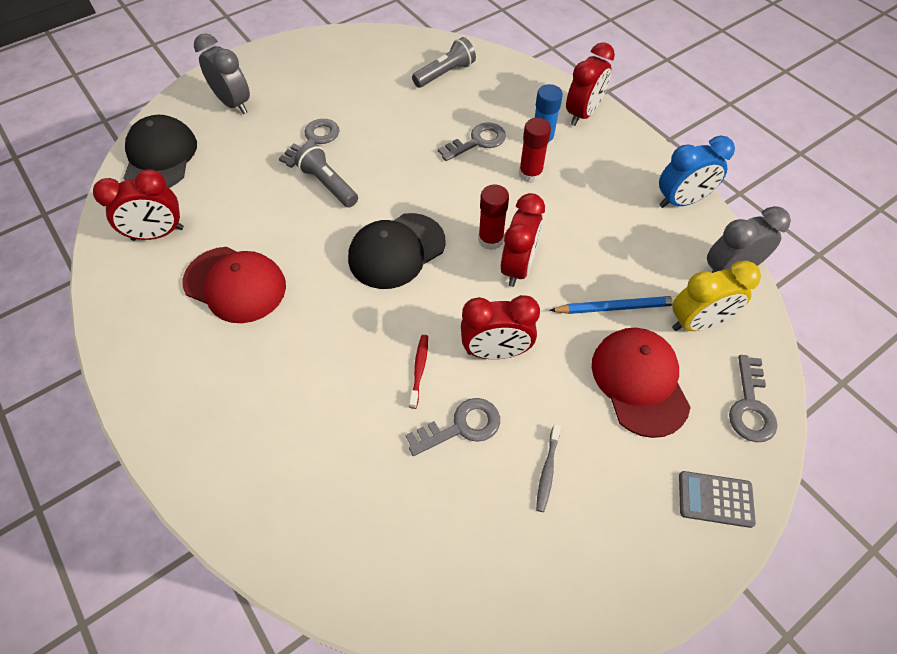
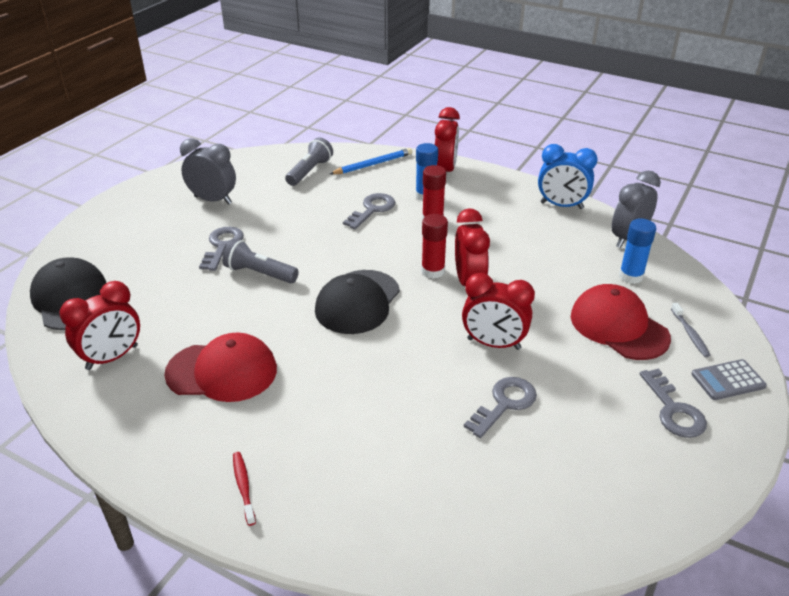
camera: 25 degrees left, 20 degrees down
(234, 104) = (121, 239): grey clock -> grey clock (213, 200)
(419, 370) = (440, 377): red toothbrush -> red toothbrush (243, 487)
(495, 351) = (493, 344): red clock -> red clock turned 45 degrees clockwise
(547, 471) = (595, 408): grey toothbrush -> grey toothbrush (690, 334)
(616, 307) = (565, 285): blue pencil -> blue pencil (373, 164)
(681, 201) = (561, 205): blue clock -> blue clock turned 60 degrees clockwise
(697, 322) = (631, 276): yellow clock -> blue glue stick
(750, 406) = (707, 315): grey key -> grey key (674, 410)

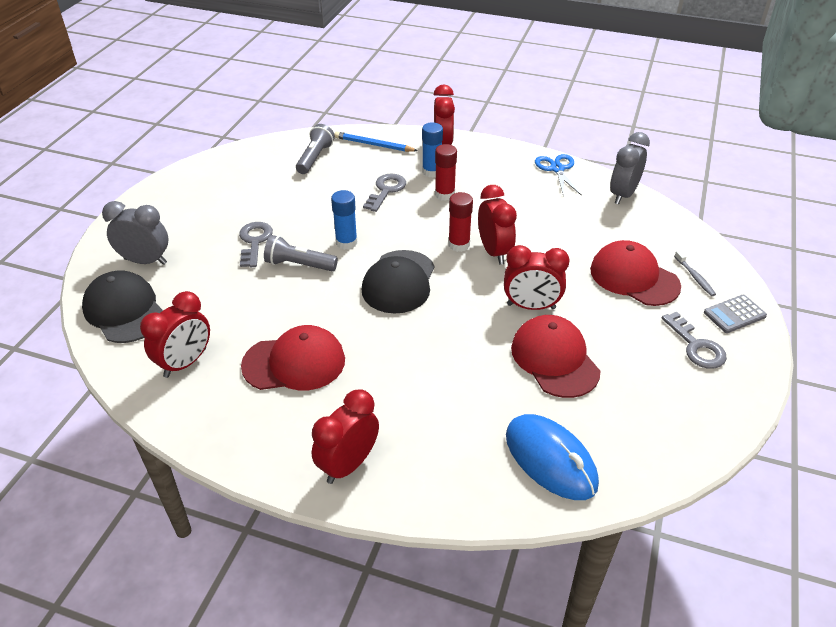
camera: 10 degrees left, 5 degrees up
(213, 200) = (230, 196): grey clock -> grey clock (145, 261)
(243, 487) = (348, 465): red toothbrush -> red clock
(373, 164) = (373, 145): blue pencil -> blue pencil turned 120 degrees counterclockwise
(469, 514) = (550, 459): none -> blue mouse
(504, 403) = (554, 359): grey key -> red cap
(561, 205) = (557, 169): blue clock -> blue scissors
(631, 276) = (633, 230): blue glue stick -> blue glue stick (346, 242)

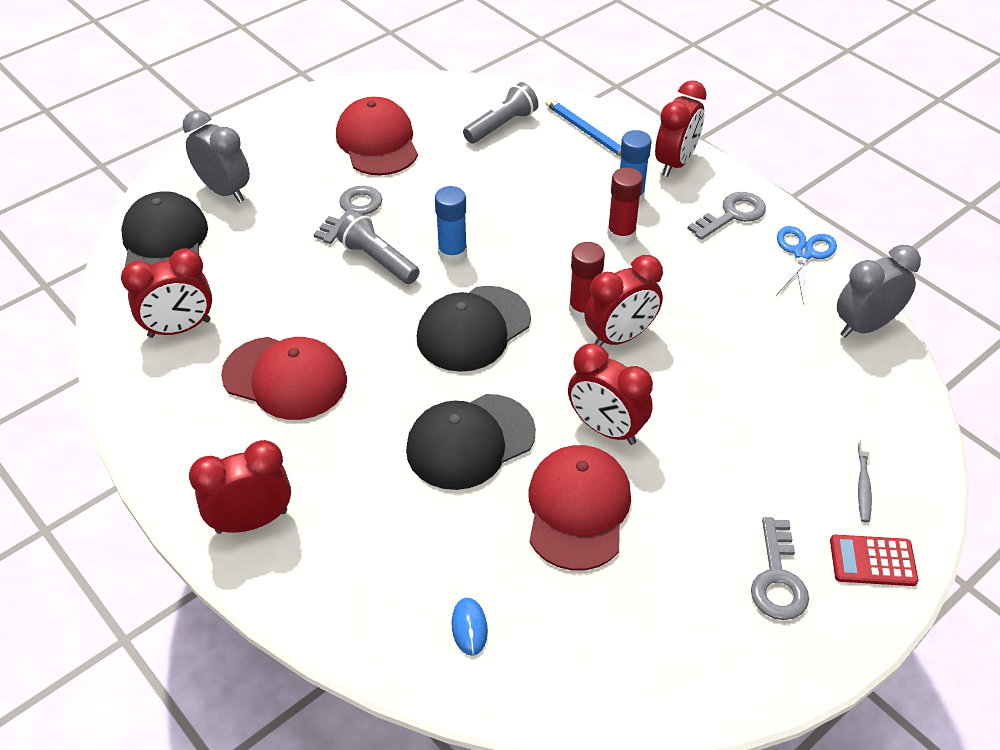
camera: 30 degrees right, 5 degrees up
(386, 190) = (553, 201): grey key -> grey key (732, 215)
(454, 349) = (470, 441): none -> black cap
(494, 252) = (620, 337): red clock -> red clock turned 45 degrees clockwise
(550, 459) = (469, 627): blue mouse -> blue mouse, size x0.42
(634, 277) = (775, 449): red cap -> red cap (377, 142)
(734, 314) = (872, 561): grey calculator -> red calculator

